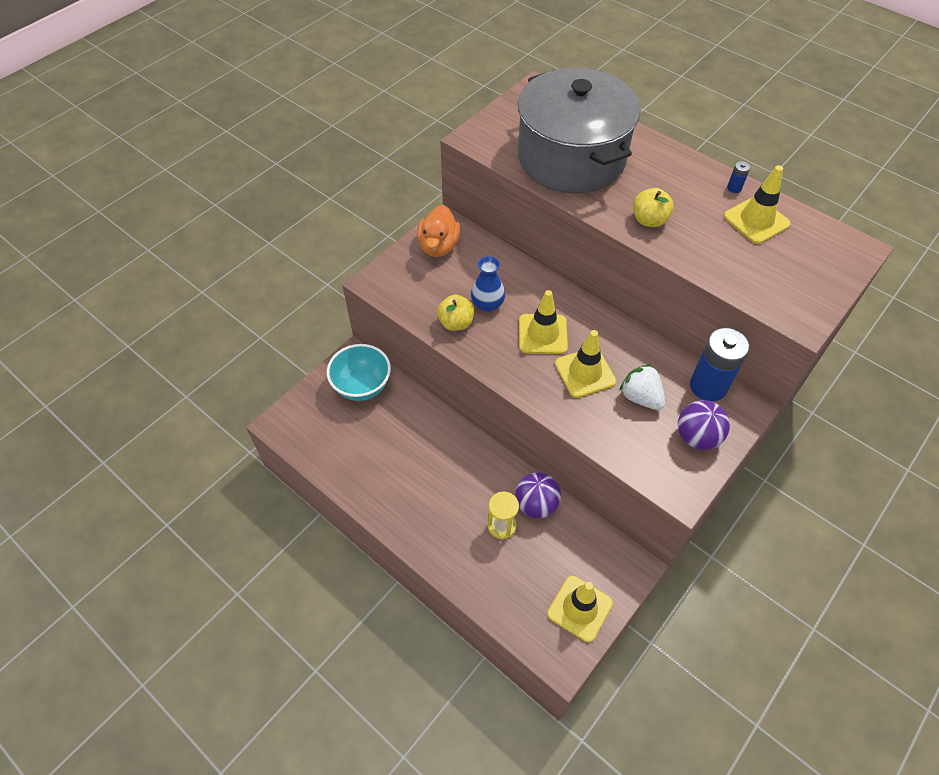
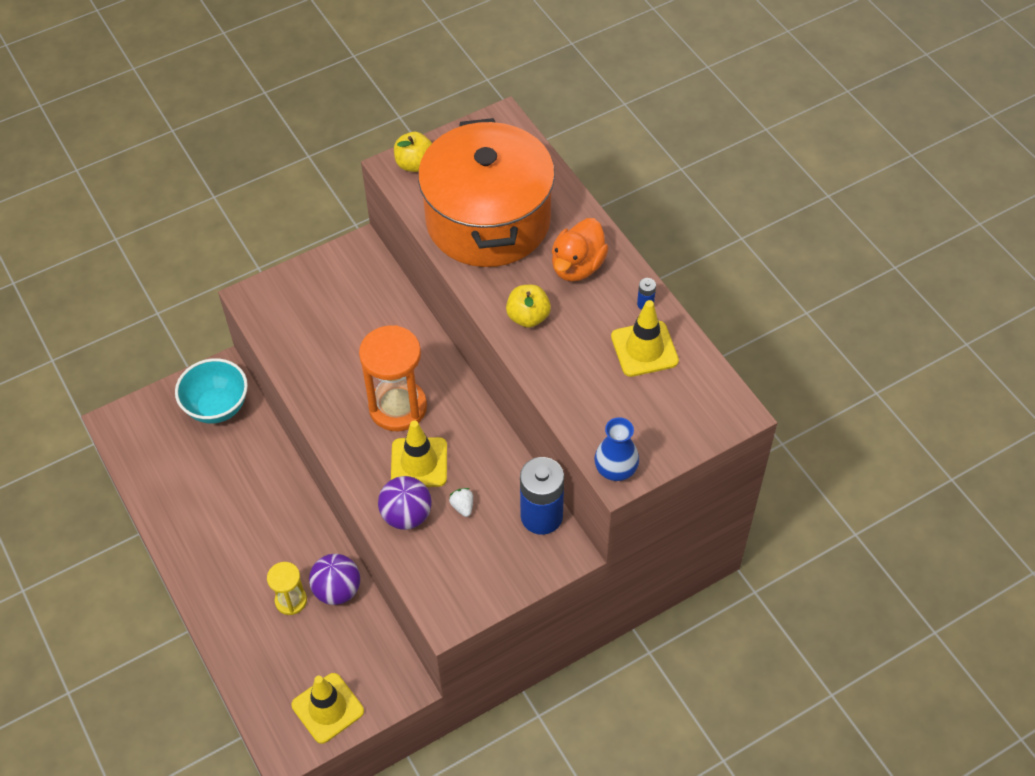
camera: 20 degrees right, 0 degrees up
(438, 246) = (339, 274): orange duck -> orange duck (577, 266)
(456, 323) = (313, 368): yellow apple -> yellow apple (415, 164)
(487, 304) = (357, 356): blue vase -> blue vase (615, 469)
(543, 334) = (398, 407): yellow traffic cone -> orange hourglass
(571, 158) = (488, 220): grey pot -> orange pot
(640, 397) = (462, 506): white strawberry -> white strawberry, size x0.56
(697, 437) = (497, 566): purple ball -> purple ball (406, 515)

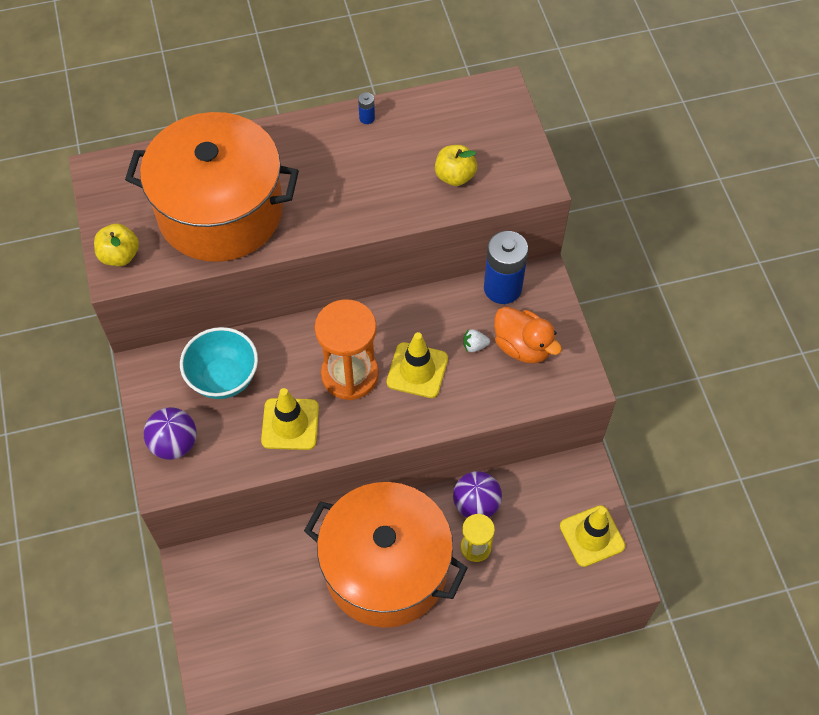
camera: 75 degrees left, 5 degrees up
(217, 407) = (232, 578): turquoise bowl -> turquoise bowl (224, 378)
(252, 527) = (386, 568): none -> orange pot
(406, 515) = (470, 392): purple ball -> purple ball (174, 444)
(528, 317) = (348, 207): yellow apple -> yellow apple (455, 176)
(577, 266) = (305, 156): orange duck -> orange duck (523, 347)
(615, 469) = (531, 184): blue vase -> none
(644, 349) = (415, 131): yellow traffic cone -> yellow traffic cone (290, 424)

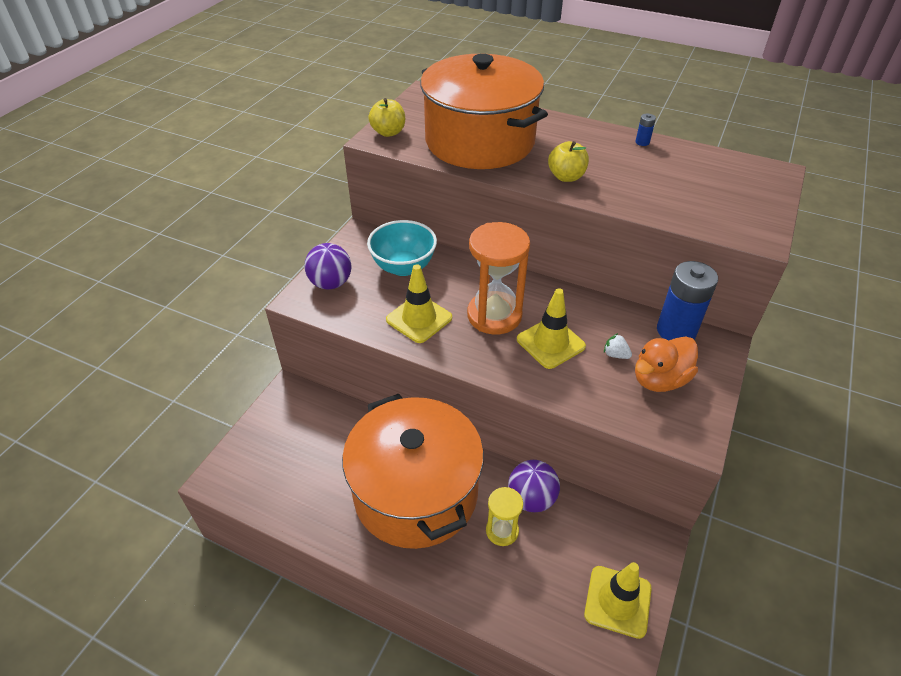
camera: 40 degrees right, 15 degrees down
(455, 176) = (685, 201): yellow apple -> yellow apple (566, 177)
(523, 347) = (659, 379): orange duck -> orange duck turned 60 degrees clockwise

